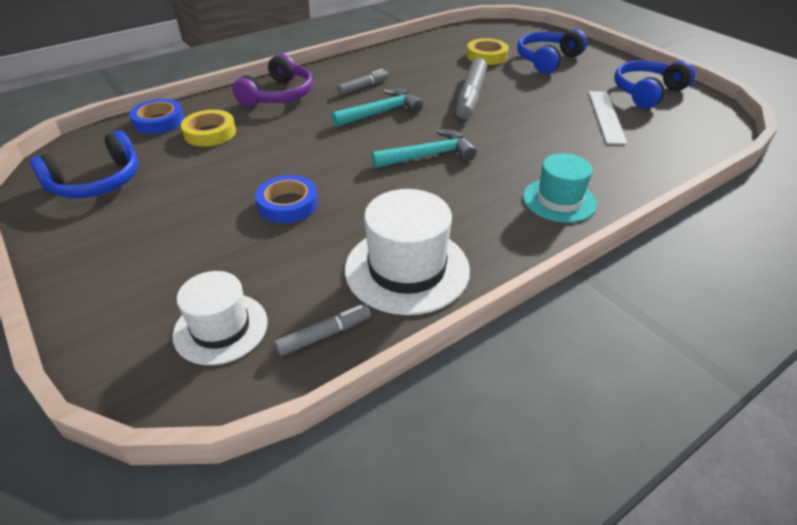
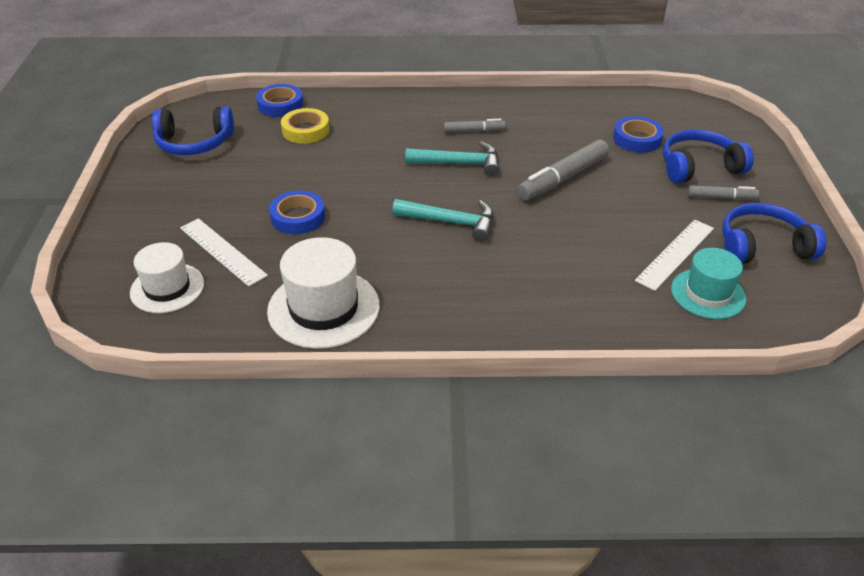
camera: 35 degrees right, 0 degrees up
(244, 265) = (222, 251): none -> white ruler
(278, 95) = (393, 113): purple headphones -> none
(324, 335) = (220, 325): grey marker -> grey marker (721, 197)
(486, 56) = (637, 139): yellow tape -> blue tape
(559, 200) = (513, 312): turquoise hat -> turquoise hat (708, 293)

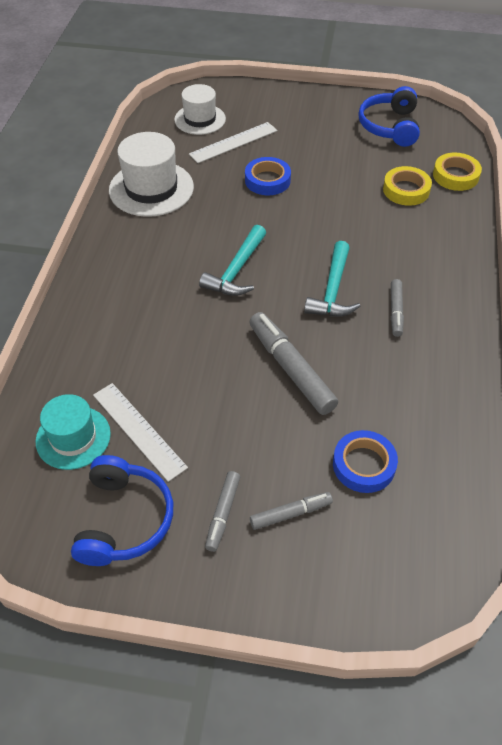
camera: 100 degrees right, 10 degrees up
(280, 105) = (455, 176): blue tape -> yellow tape
(699, 167) = (291, 513): blue headphones -> grey marker

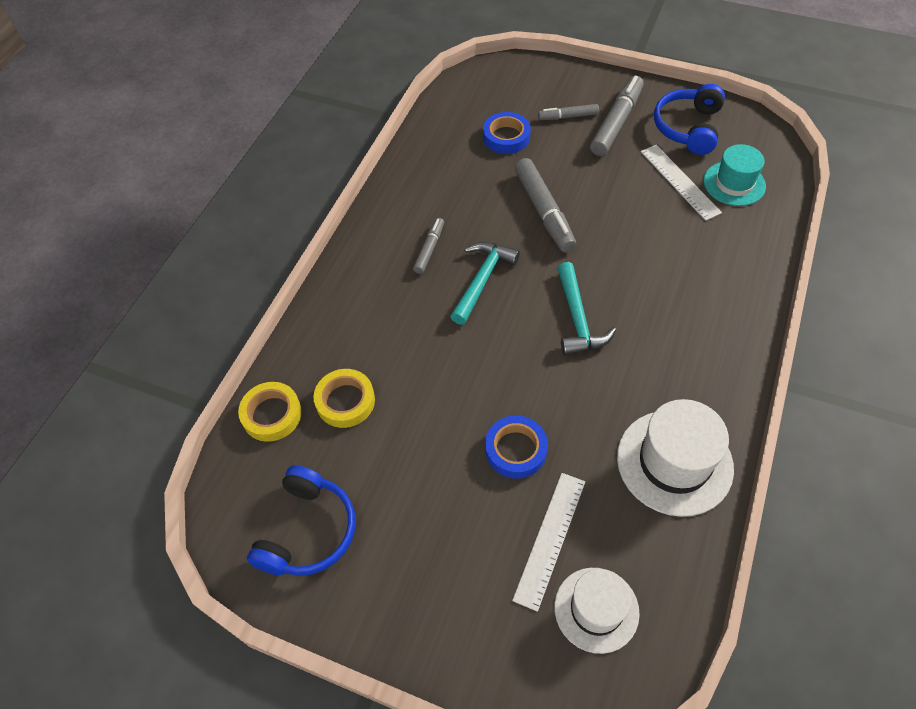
camera: 165 degrees left, 5 degrees up
(223, 513) = (616, 122): grey marker -> grey marker, size x1.79
(233, 142) = (549, 539): white ruler -> white ruler turned 45 degrees counterclockwise
(236, 270) = (577, 318): turquoise hammer -> turquoise hammer turned 135 degrees clockwise

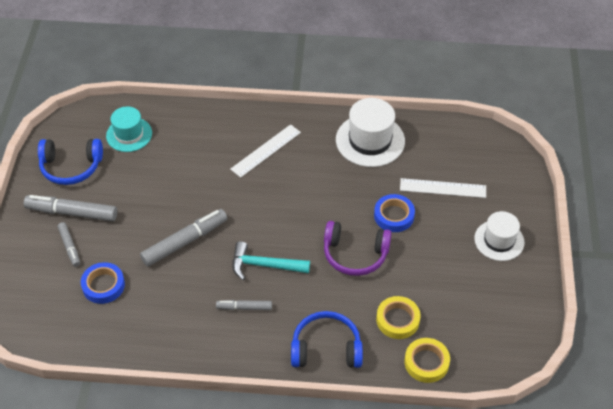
camera: 110 degrees left, 5 degrees down
(308, 531) = (495, 309): blue headphones -> blue headphones (326, 348)
(465, 381) = (355, 254): none -> purple headphones
(577, 318) = (281, 203): turquoise hammer -> none
(596, 609) = (472, 161): white hat -> white hat (499, 240)
(680, 181) = (133, 165): white ruler -> white ruler (266, 150)

